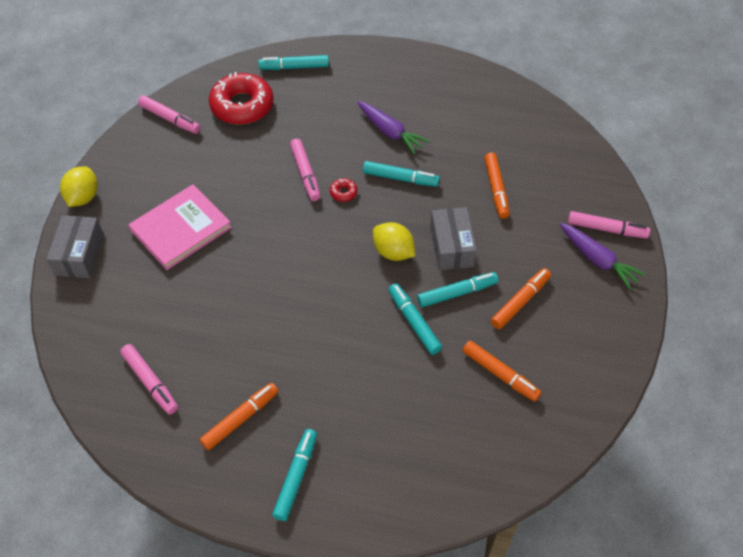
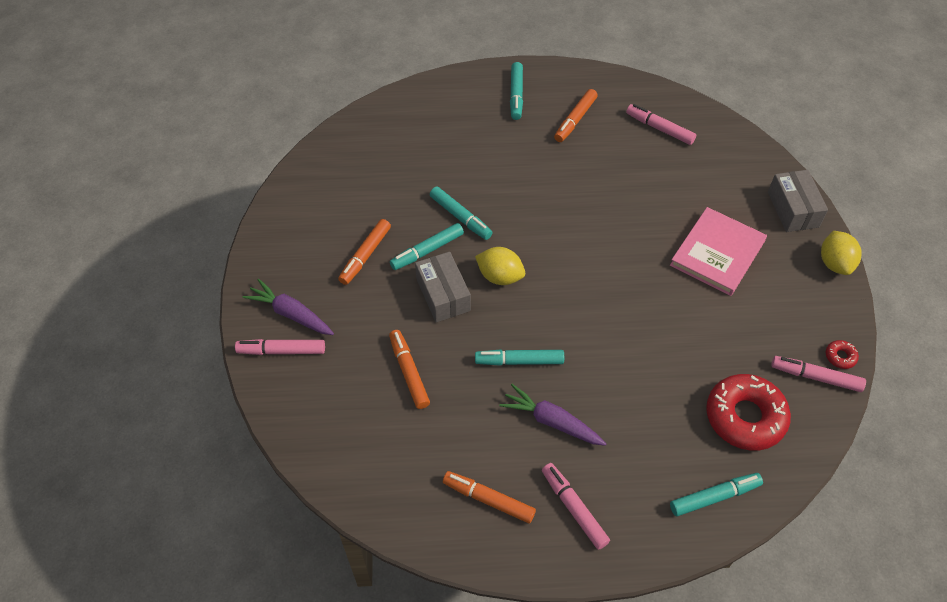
camera: 165 degrees right, 0 degrees up
(305, 173) = (625, 343): pink marker -> pink marker (574, 509)
(343, 192) = (574, 329): red donut -> red donut (840, 357)
(500, 374) = (375, 192): orange marker -> orange marker (489, 500)

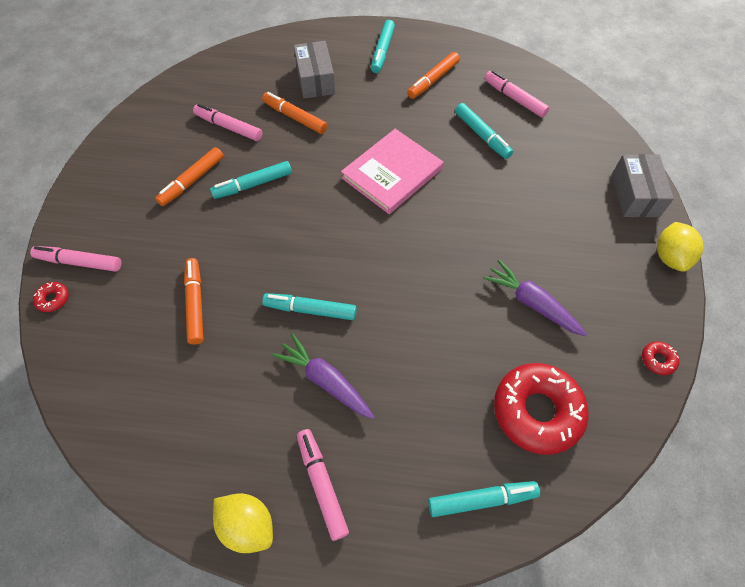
camera: 10 degrees right, 5 degrees up
(269, 389) = (53, 299): none -> red donut
(291, 314) = (102, 227): purple carrot -> purple carrot (532, 303)
(443, 295) = (255, 230): grey box -> grey box (315, 80)
(460, 217) = (295, 157): turquoise marker -> turquoise marker (482, 135)
(489, 500) = (234, 458): orange marker -> orange marker (295, 118)
(500, 276) = (316, 220): yellow lemon -> yellow lemon (247, 525)
(717, 253) = (545, 228): pink book -> pink book (392, 173)
(816, 377) = (626, 379): pink marker -> pink marker (229, 127)

